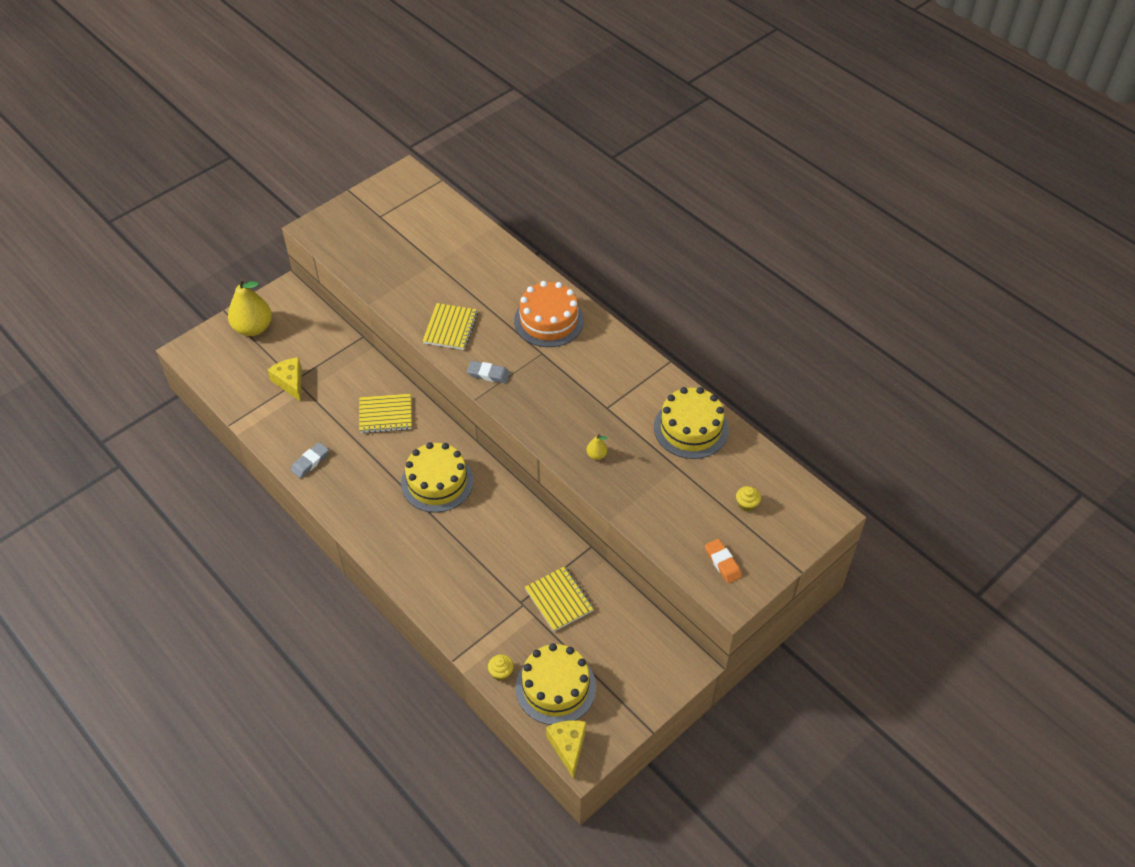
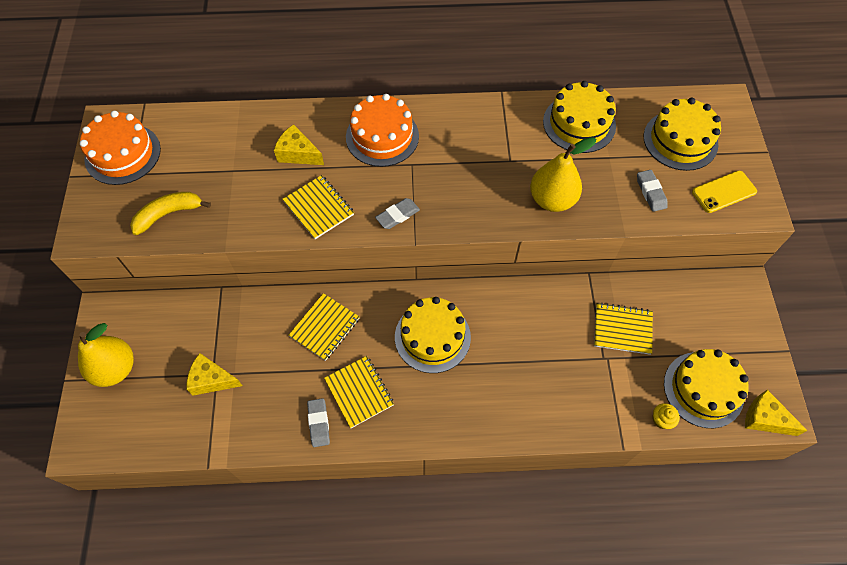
camera: 50 degrees left, 10 degrees up
(353, 468) = (359, 392): none -> yellow notebook
(368, 257) = (168, 214): none -> yellow banana
(390, 200) = (123, 154): none -> orange cake
(484, 286) = (298, 154): none -> yellow cheese
(596, 455) = (552, 199): yellow pear -> yellow pear, size x2.34
(669, 513) = (650, 192): none -> grey eraser
(722, 563) = (724, 192): orange eraser -> yellow phone
(747, 504) = (680, 140): yellow cupcake -> yellow cake

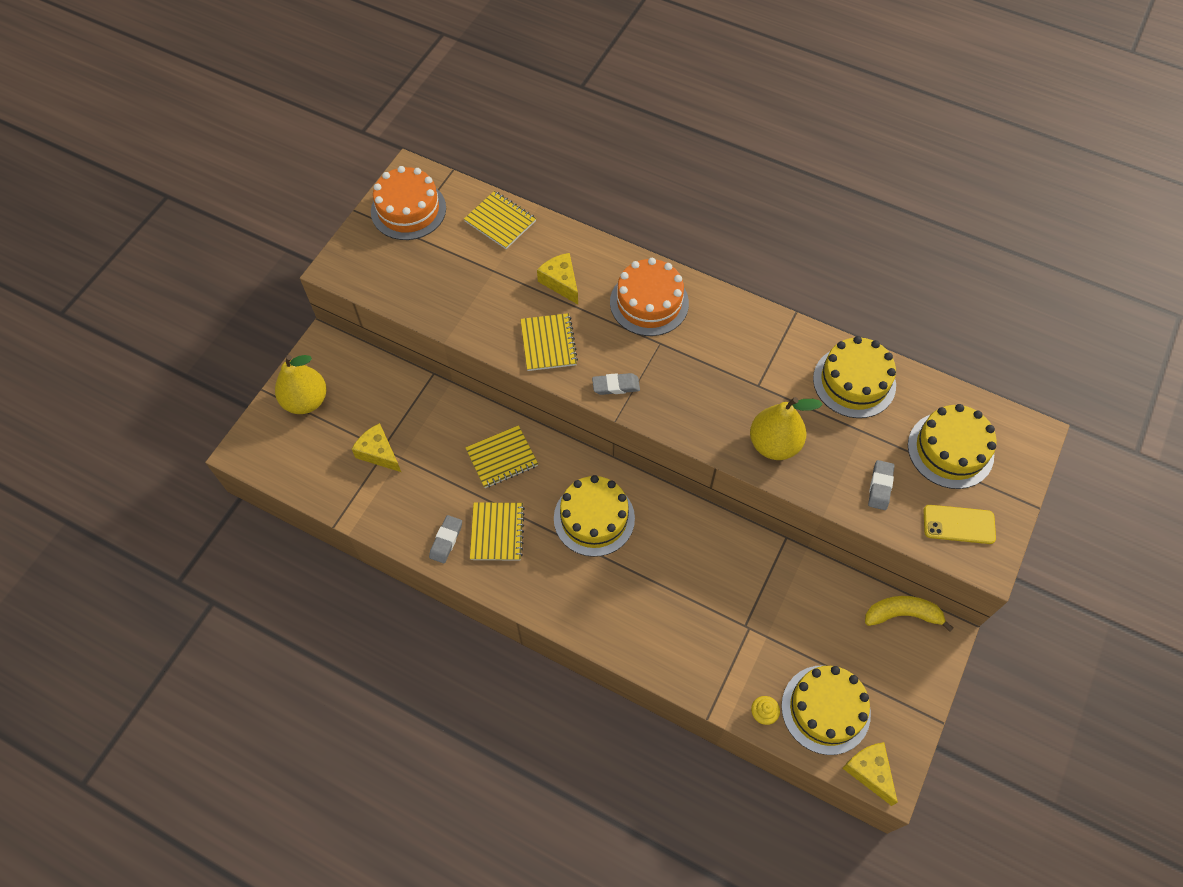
camera: 30 degrees right, 0 degrees up
(168, 214) = (416, 285): yellow banana -> yellow banana (902, 614)
(622, 329) = (783, 609): yellow notebook -> yellow notebook (500, 221)

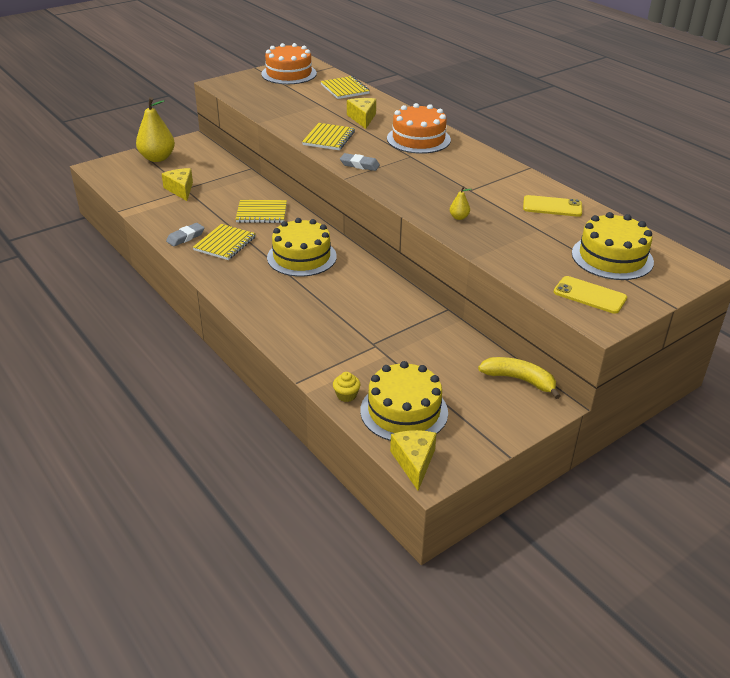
camera: 25 degrees right, 25 degrees down
(774, 444) = (459, 217): yellow pear -> yellow pear, size x0.43
(854, 382) = (552, 206): yellow cake -> yellow phone
(880, 487) = (532, 258): grey eraser -> none

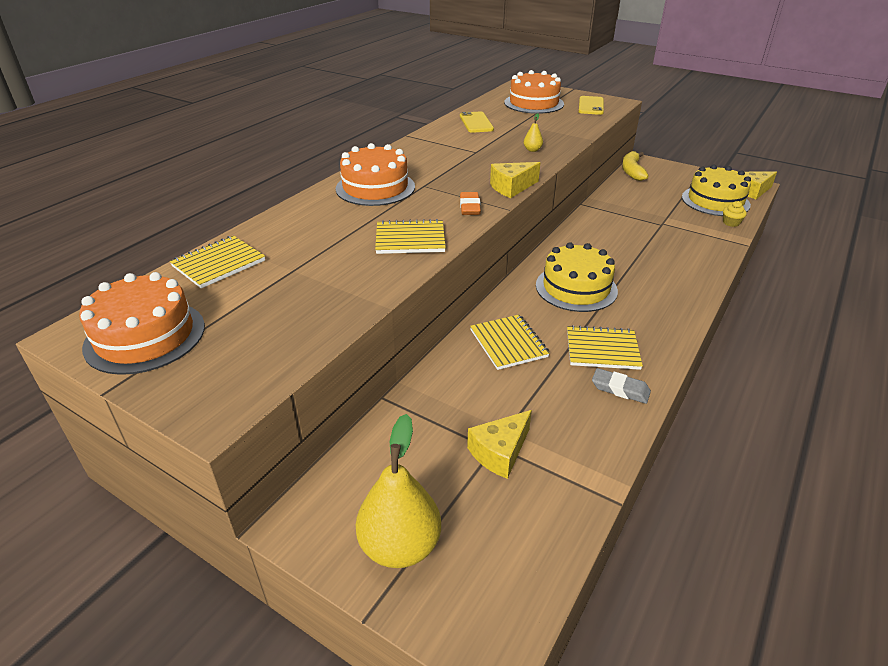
camera: 110 degrees left, 0 degrees up
(359, 165) = (469, 207): grey eraser -> orange eraser
(362, 118) = (330, 229): yellow cheese -> yellow cheese (511, 187)
(612, 257) = (534, 103): yellow cake -> orange cake

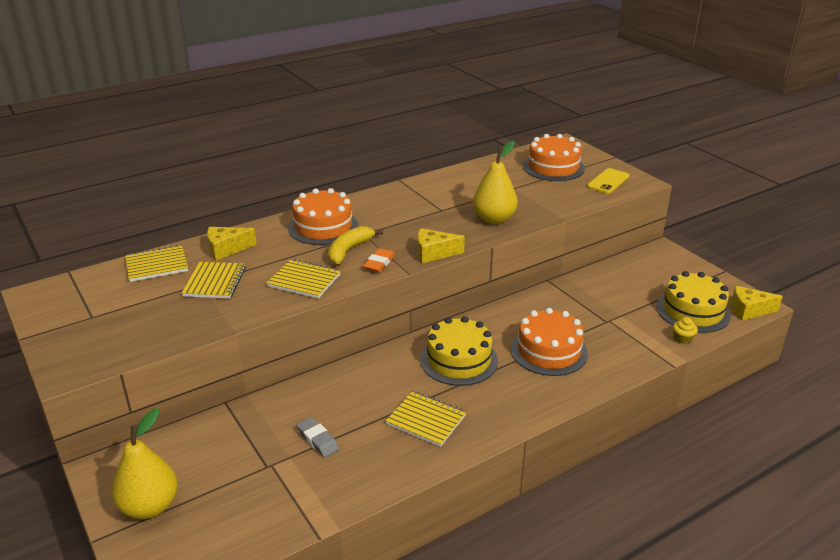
camera: 25 degrees right, 5 degrees down
(145, 336) = (71, 307): orange cake -> orange cake (549, 351)
(476, 123) = (474, 179): yellow phone -> none
(500, 452) = (269, 471): yellow cheese -> yellow cheese (226, 249)
(508, 343) = (355, 391): yellow notebook -> yellow notebook (214, 282)
(532, 150) = (494, 219): yellow pear -> yellow pear, size x2.34
(620, 389) = (407, 456): grey eraser -> grey eraser (317, 440)
(632, 171) = (637, 257): yellow banana -> yellow banana (349, 250)

